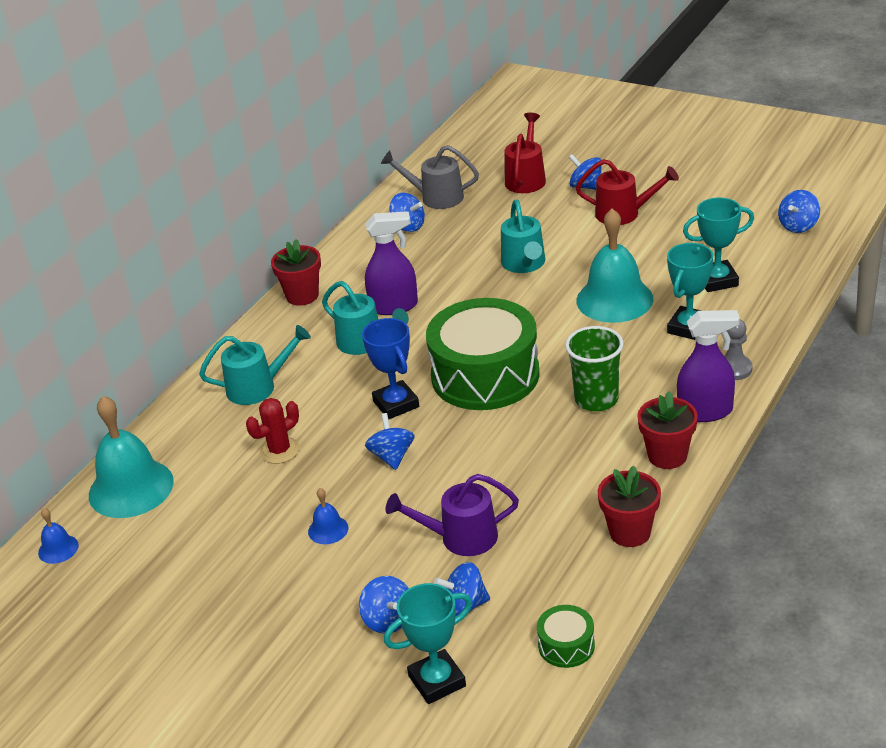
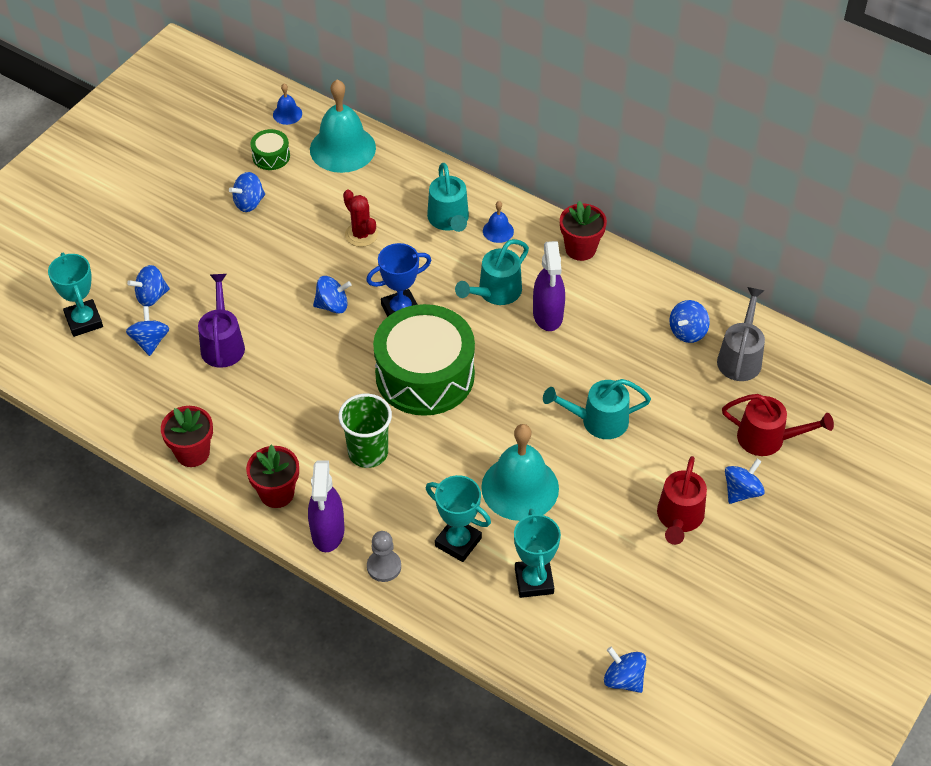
camera: 90 degrees right, 15 degrees up
(221, 557) = (249, 203): none -> blue spinning top
(328, 529) = (258, 264): blue bell -> blue bell (498, 231)
(566, 645) = (89, 398): green drum -> green drum (271, 156)

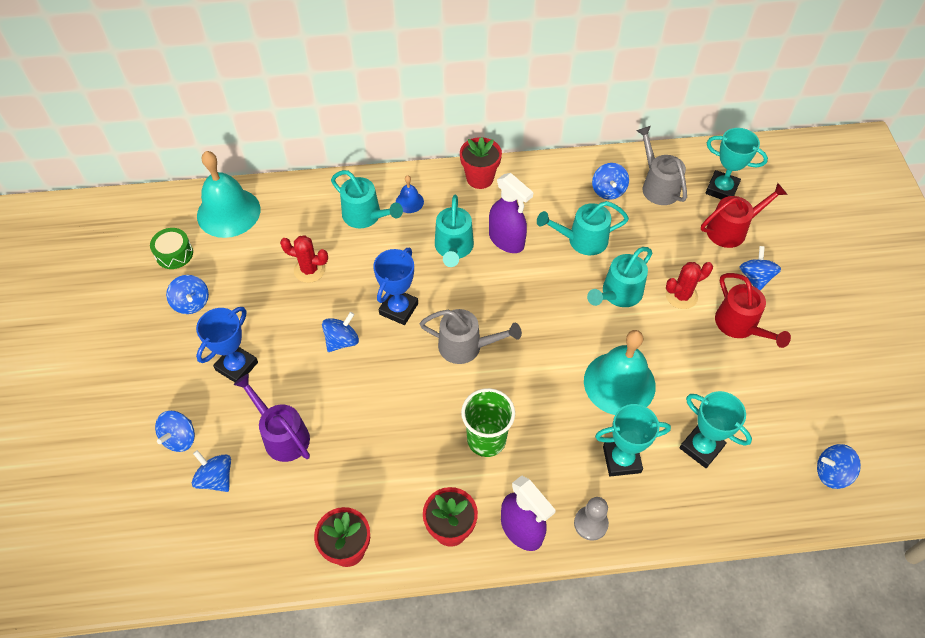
camera: 40 degrees left, 5 degrees up
(84, 321) = (137, 503): turquoise trophy -> turquoise trophy (721, 189)
(237, 272) = (237, 366): none -> blue trophy
(249, 203) = (191, 303): blue spinning top -> blue spinning top turned 45 degrees counterclockwise
(287, 114) = (155, 212): blue bell -> none
(425, 375) = (466, 346): green drum -> grey watering can
(615, 357) = (582, 240): none -> turquoise watering can
(653, 460) = (681, 296): none -> red cactus

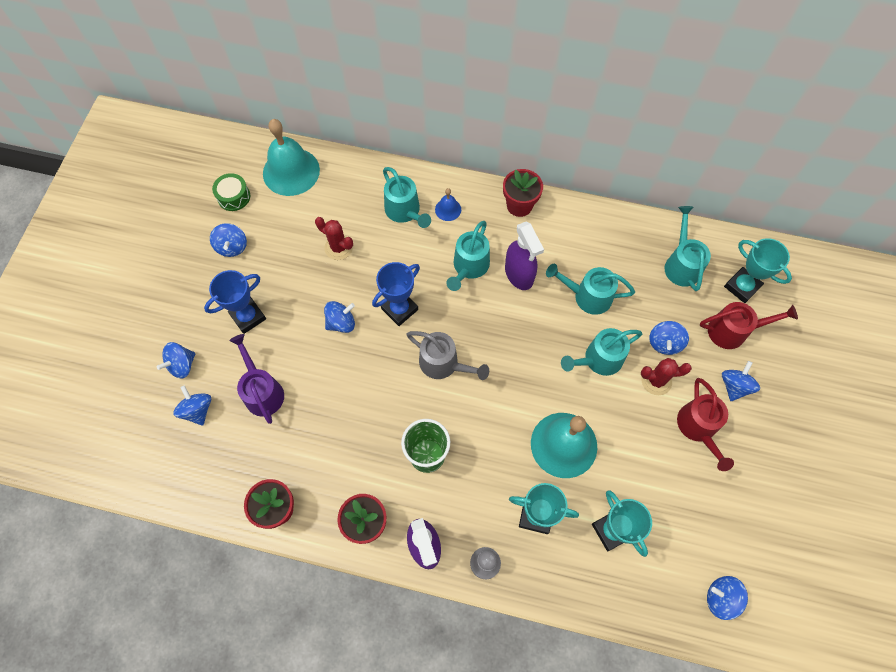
camera: 20 degrees right, 10 degrees up
(608, 190) = (632, 254): blue spinning top -> blue spinning top (664, 343)
(657, 186) = (681, 264): grey watering can -> turquoise watering can

